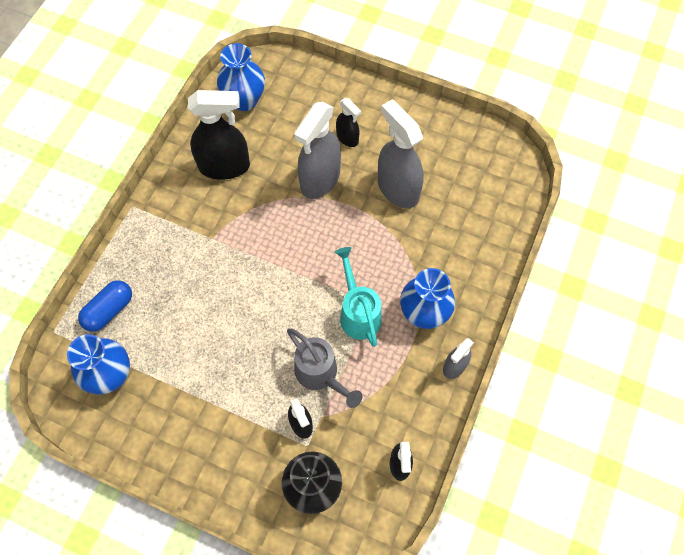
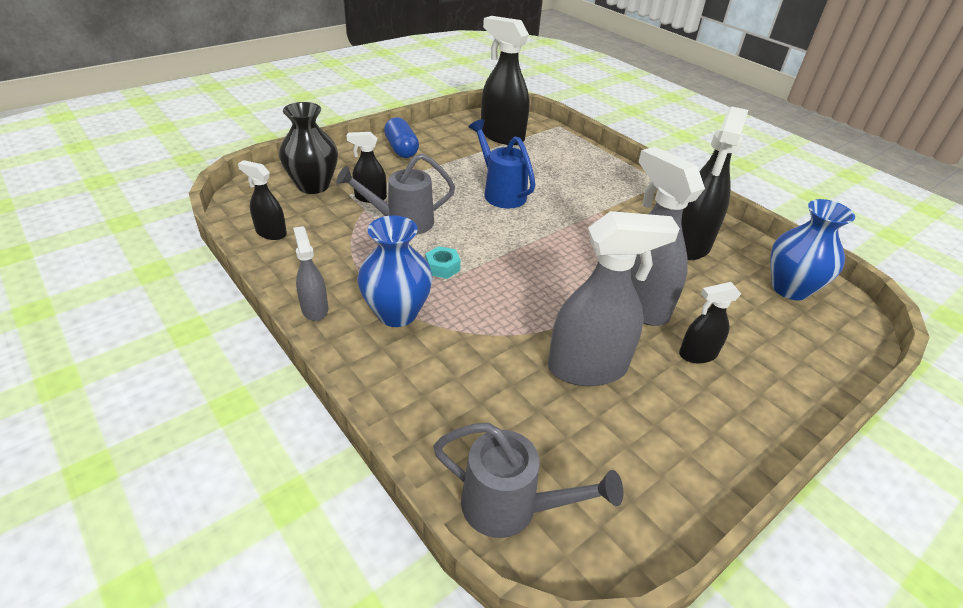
camera: 115 degrees right, 25 degrees down
(109, 310) = (560, 148): blue capsule -> blue capsule (401, 149)
(111, 375) = (502, 136): blue vase -> black spray bottle
(227, 323) = (501, 193): none -> blue watering can
(358, 313) = (442, 267): turquoise watering can -> turquoise nut
(510, 190) = (510, 507): none -> grey watering can

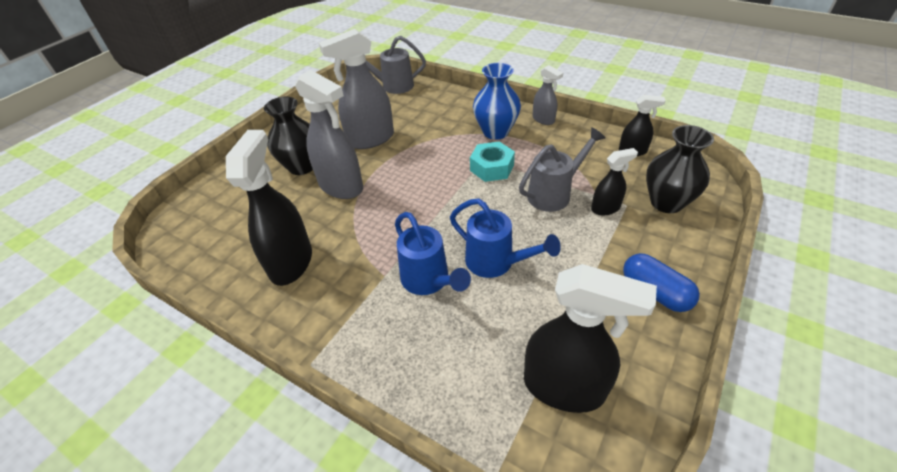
camera: 165 degrees right, 5 degrees up
(442, 267) = (492, 167): turquoise nut -> turquoise nut, size x1.60
(563, 198) = (428, 281): none -> blue watering can
(697, 354) = (302, 166): black spray bottle -> black vase
(790, 288) = (209, 242): blue vase -> none

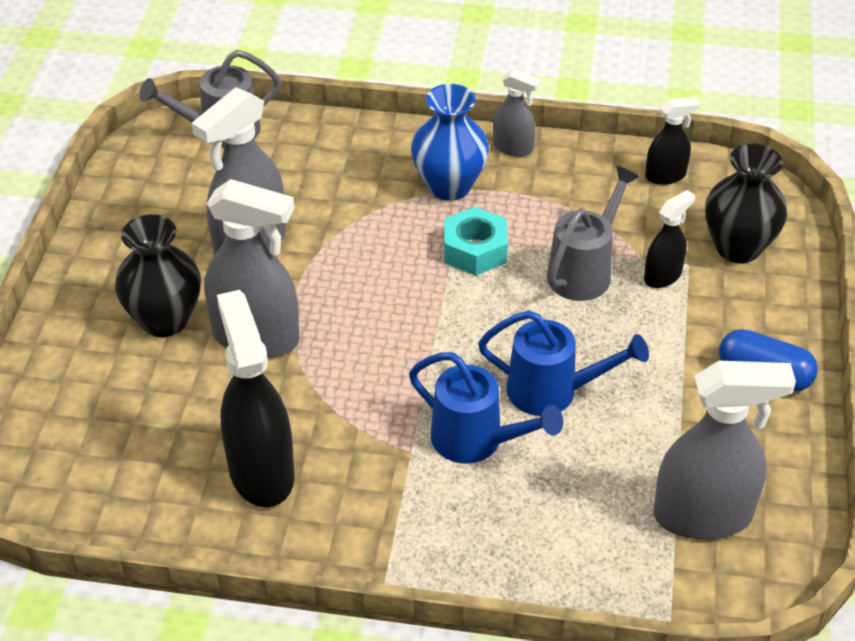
camera: 25 degrees left, 0 degrees up
(564, 387) = (703, 515): black spray bottle -> grey spray bottle

